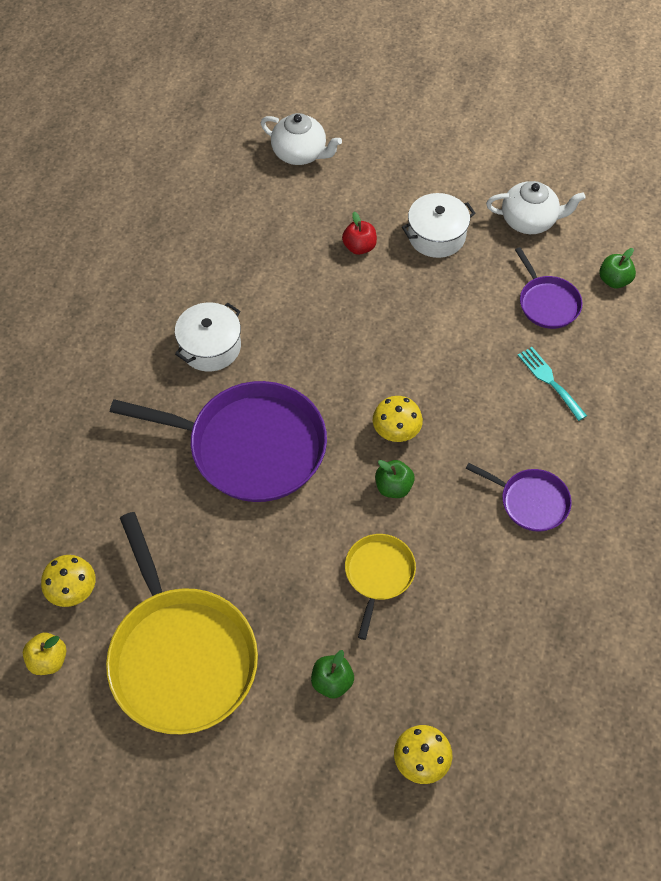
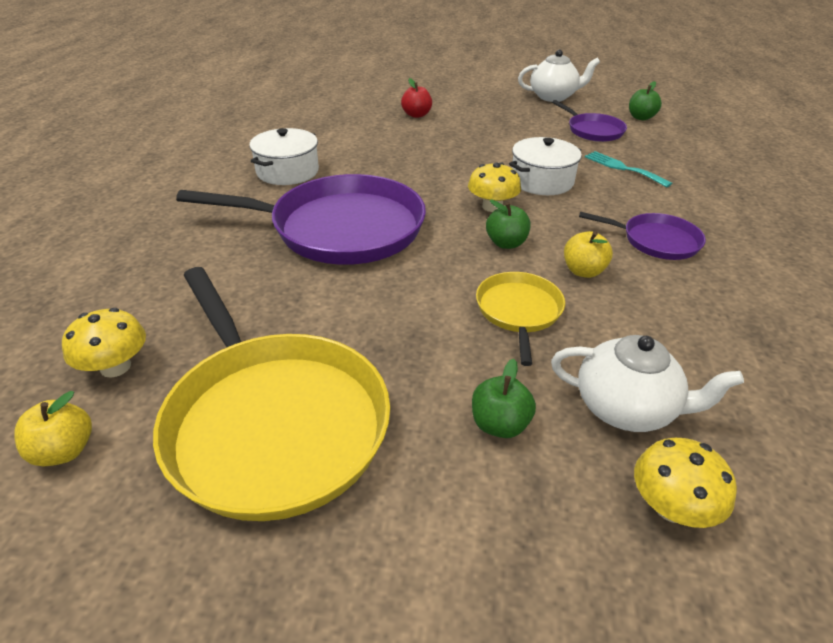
camera: 10 degrees left, 20 degrees down
(300, 154) = (353, 80): white teapot -> white teapot (626, 408)
(436, 236) = (480, 107): white pot -> white pot (542, 181)
(449, 533) = (583, 271): none -> yellow apple

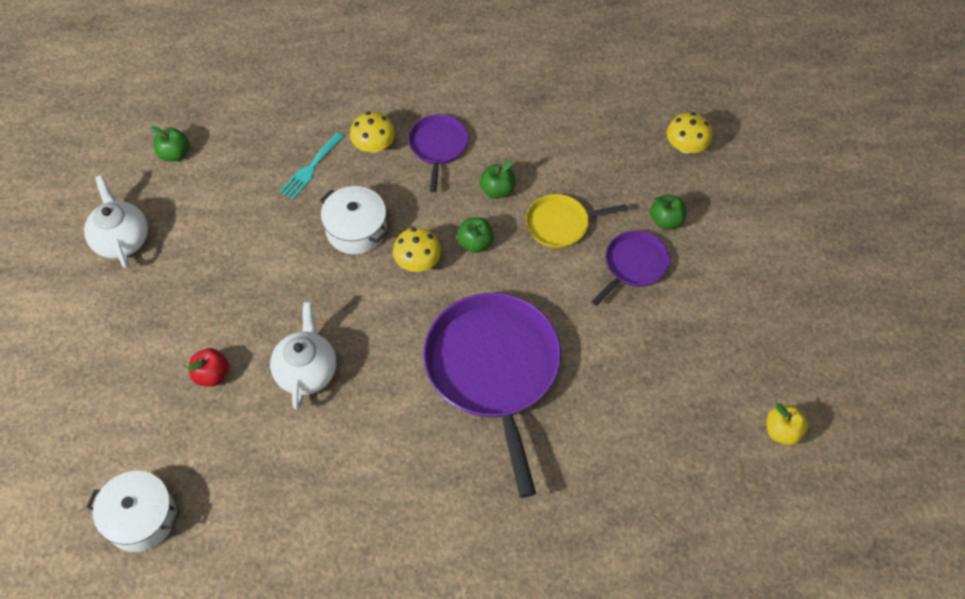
camera: 105 degrees left, 20 degrees up
(115, 367) = (713, 447): yellow mushroom -> yellow mushroom (374, 145)
(273, 422) = (714, 332): yellow pan -> none
(287, 171) = (399, 459): white pot -> white pot (141, 518)
(583, 271) = (497, 190): yellow apple -> green apple
(593, 130) = (222, 195): purple pan -> purple pan (634, 265)
(626, 408) = (628, 164): white teapot -> white teapot (307, 371)

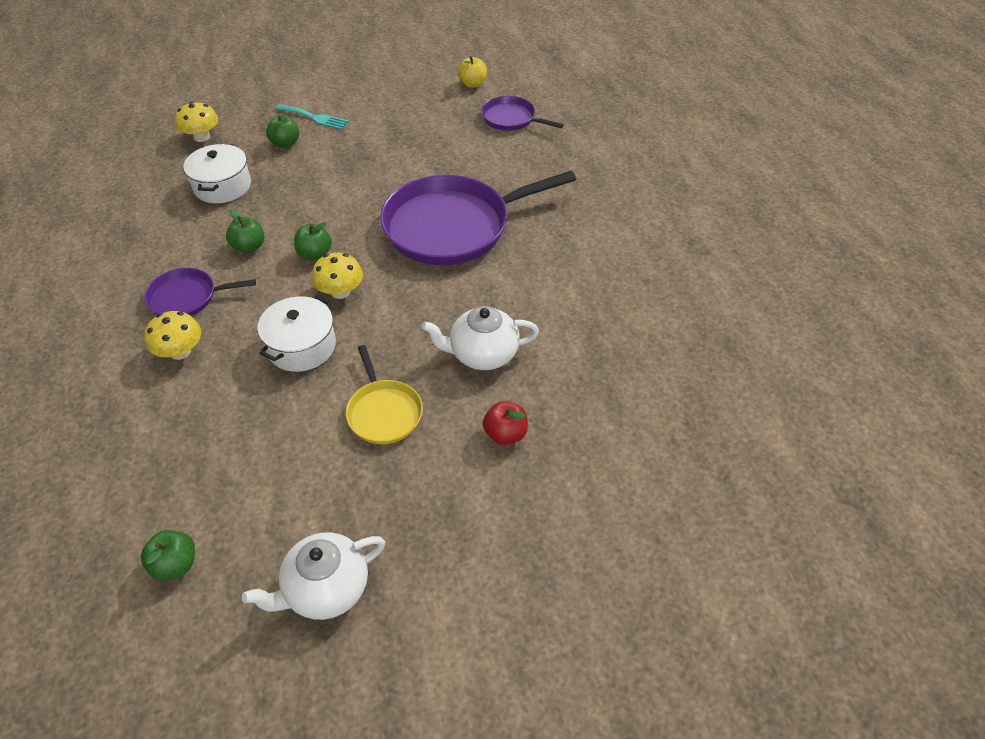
camera: 100 degrees left, 10 degrees down
(141, 518) = (684, 454): white pot -> white pot (222, 186)
(310, 168) = (211, 404): turquoise fork -> turquoise fork (314, 117)
(560, 224) = (290, 202): yellow pan -> yellow pan (383, 412)
(634, 265) = (333, 157): purple pan -> purple pan (511, 119)

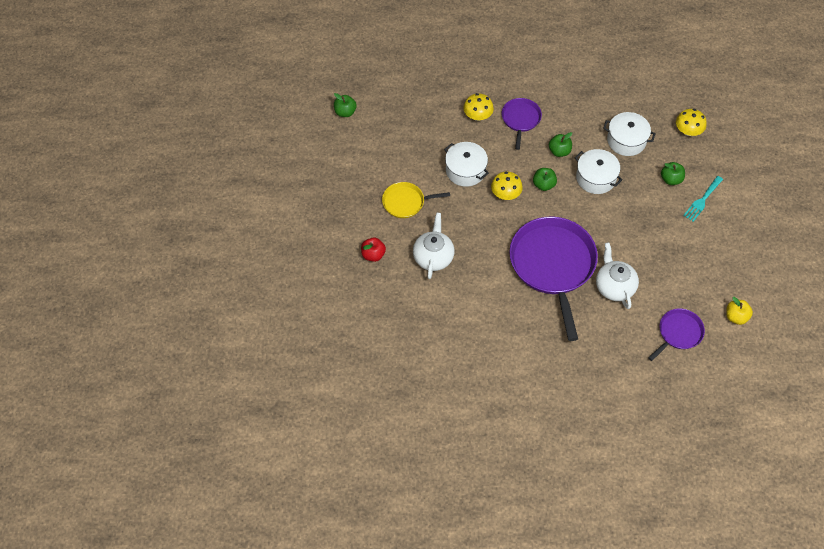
camera: 105 degrees right, 10 degrees up
(293, 206) = (596, 178): none -> white pot
(326, 589) = (312, 165): white teapot -> white teapot (614, 287)

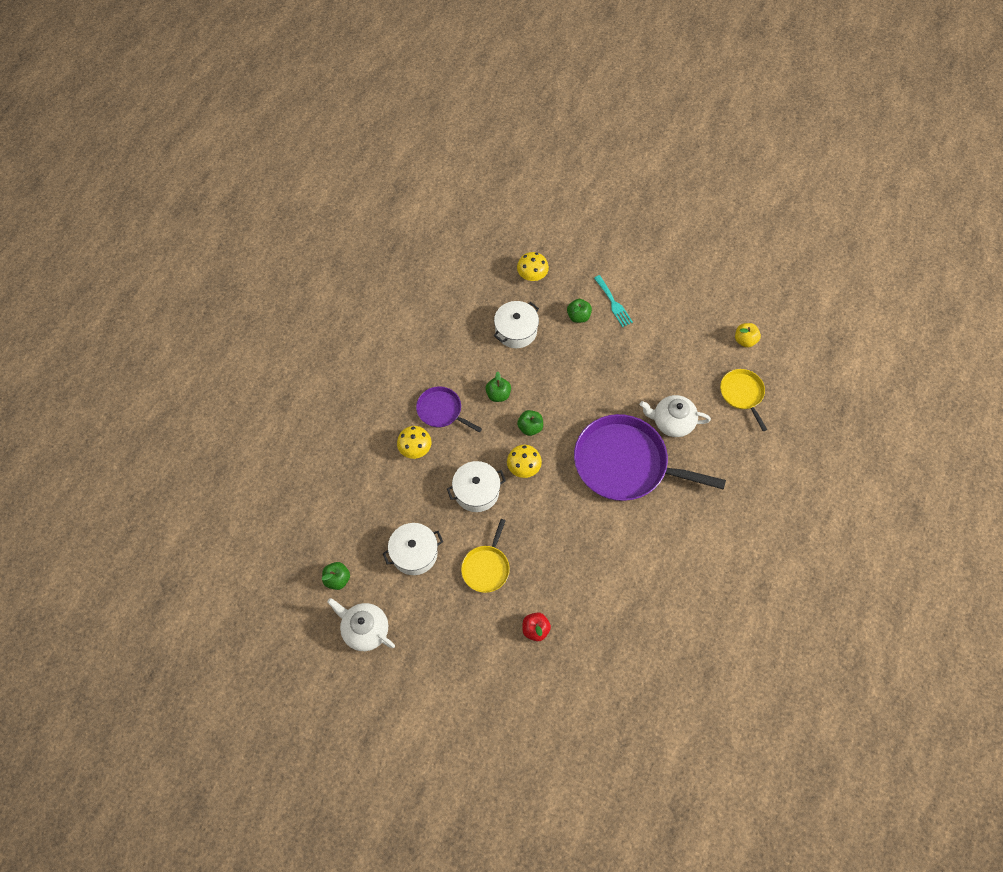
camera: 65 degrees left, 5 degrees up
(433, 257) = (565, 570): white teapot -> white teapot (365, 630)
(596, 178) = (545, 378): white pot -> white pot (414, 553)
(678, 333) = (742, 394): purple pan -> yellow pan

